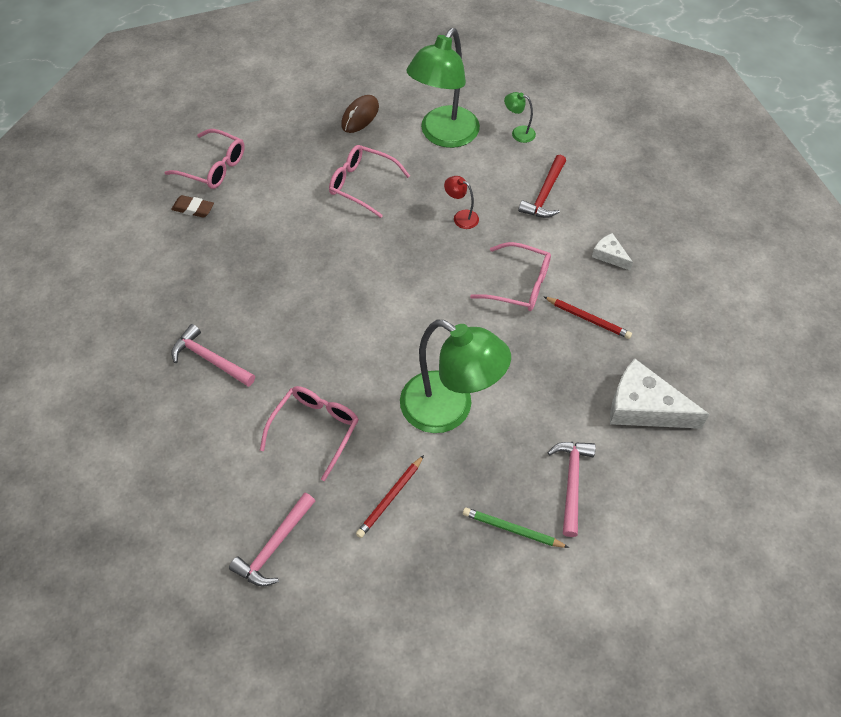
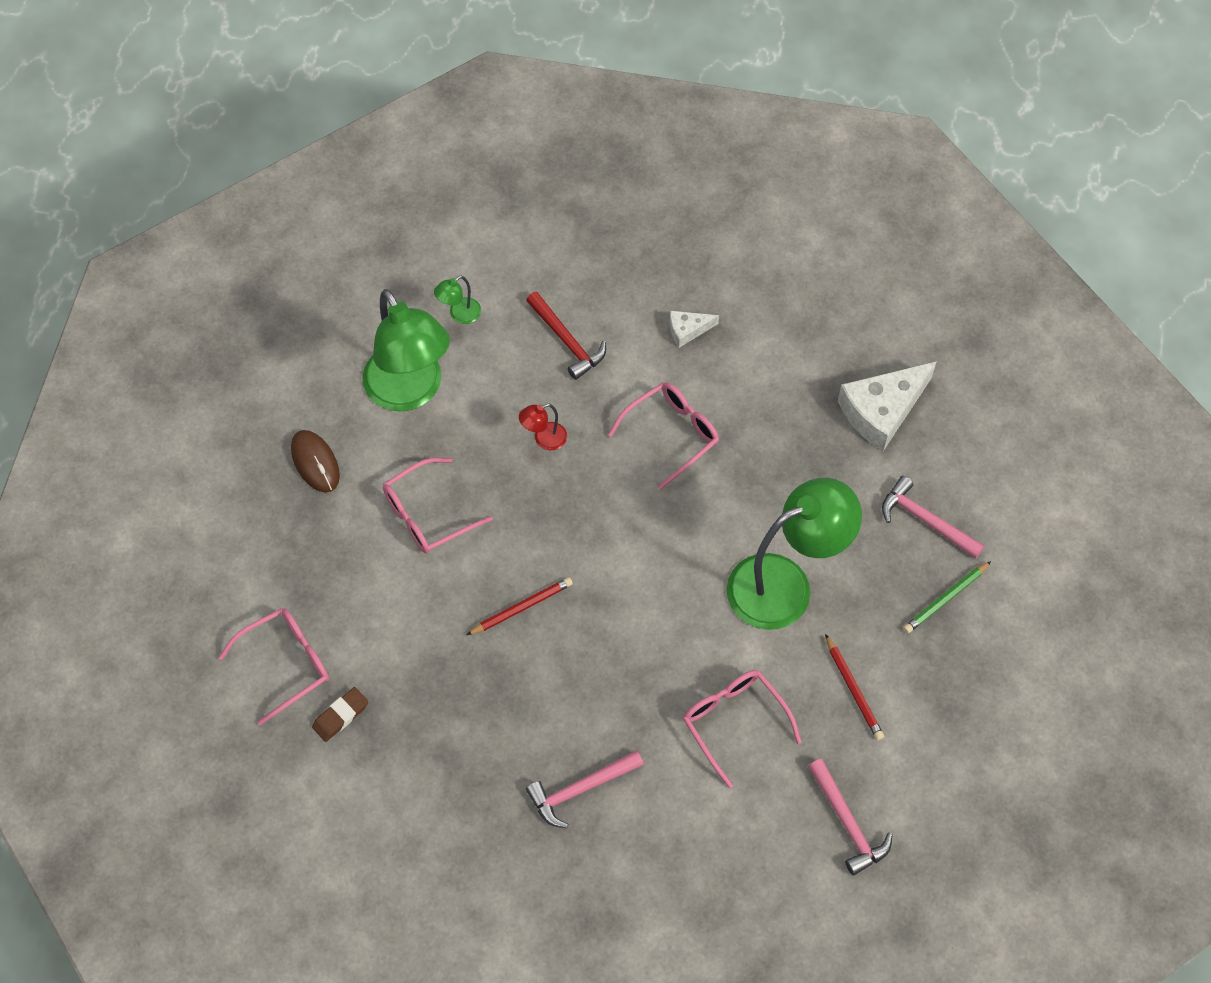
camera: 60 degrees left, 5 degrees up
(588, 319) = (753, 397): red pencil -> red pencil (522, 607)

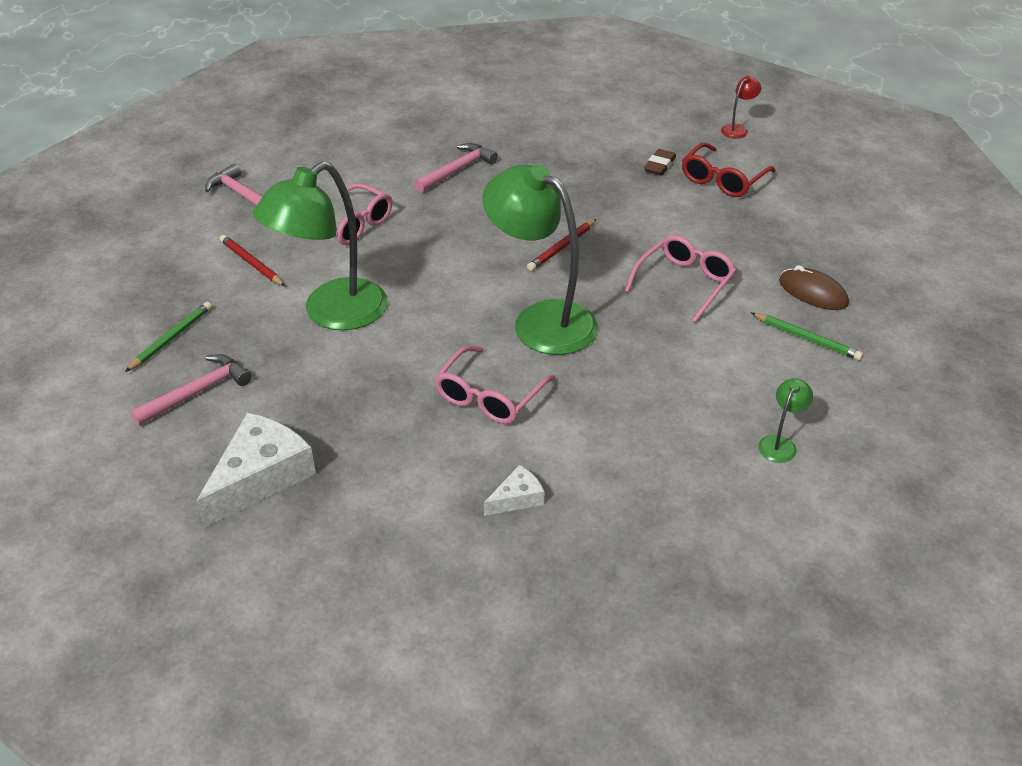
camera: 160 degrees right, 20 degrees down
(286, 664) = (722, 180): pink glasses -> red glasses
(361, 410) = (807, 338): none -> green pencil
(410, 391) = (774, 364): green lamp -> green lamp (541, 320)
(544, 439) = (616, 360): red lamp -> red lamp (737, 129)
(567, 341) = (647, 450): red hammer -> none
(925, 520) = (197, 392): pink hammer -> pink hammer turned 60 degrees counterclockwise

